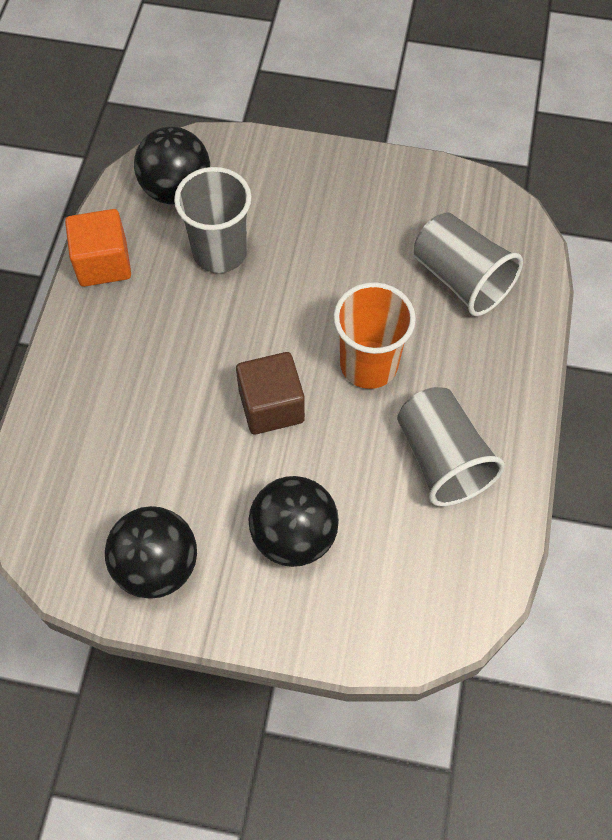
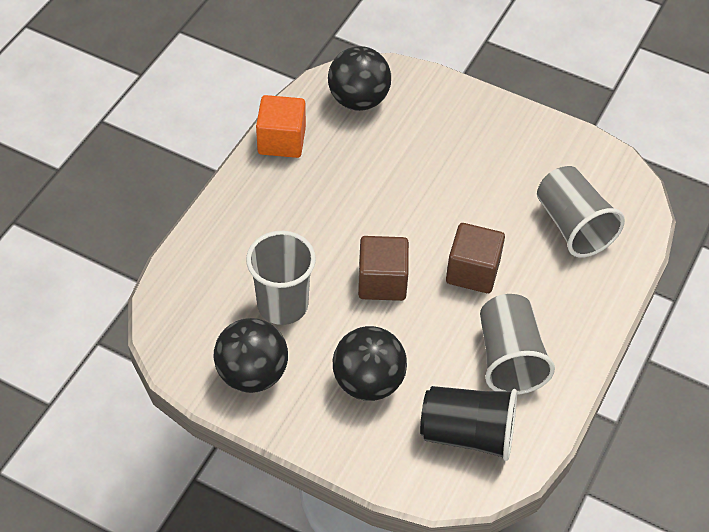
camera: 15 degrees right, 10 degrees down
(220, 252) = (378, 156): grey cup -> grey cup (282, 305)
(368, 365) = (472, 271): orange cup -> brown cube
(425, 566) = (467, 434): none -> black cup

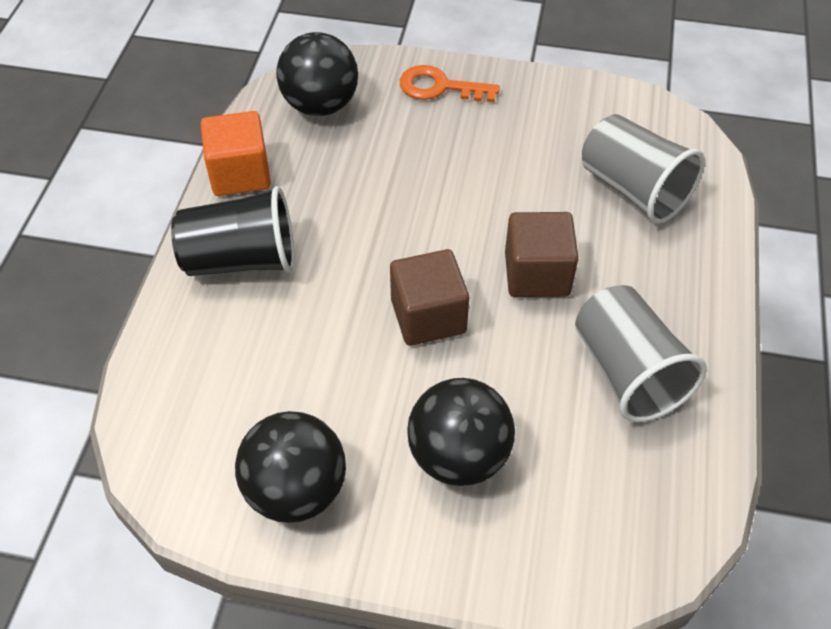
camera: 15 degrees left, 0 degrees up
(282, 305) = (308, 382): grey cup -> none
(455, 107) = (439, 87): none -> orange key
(467, 434) = (617, 491): black cup -> black cup (241, 259)

